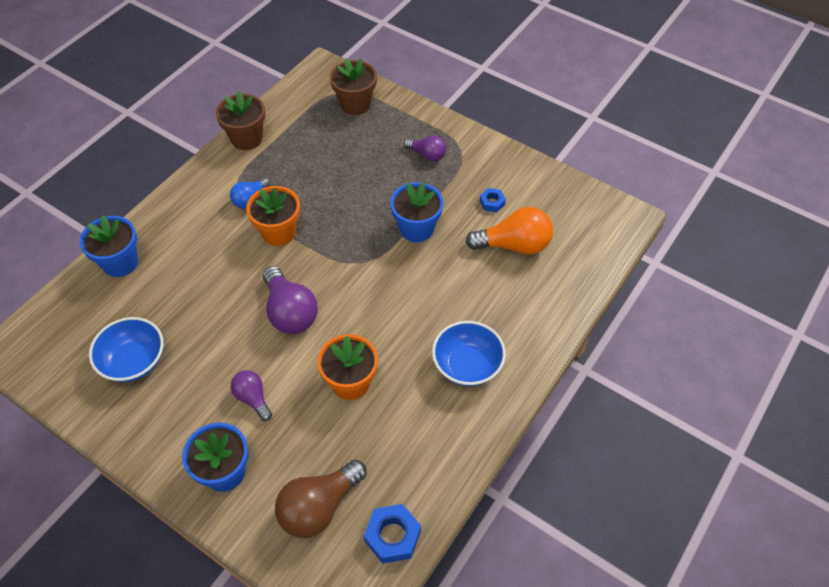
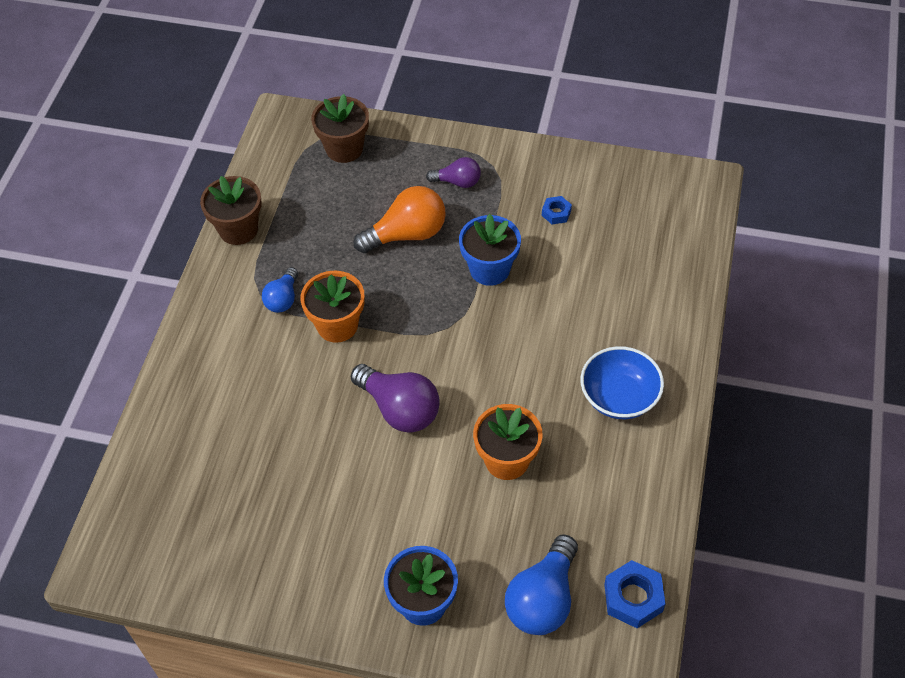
camera: 20 degrees left, 0 degrees up
(120, 262) = (171, 422): blue flower pot -> none
(134, 361) = (253, 526): blue bowl -> none
(253, 398) = (410, 515): purple light bulb -> none
(319, 507) = (543, 599): brown light bulb -> blue light bulb
(514, 245) = (603, 252): orange light bulb -> orange light bulb (407, 234)

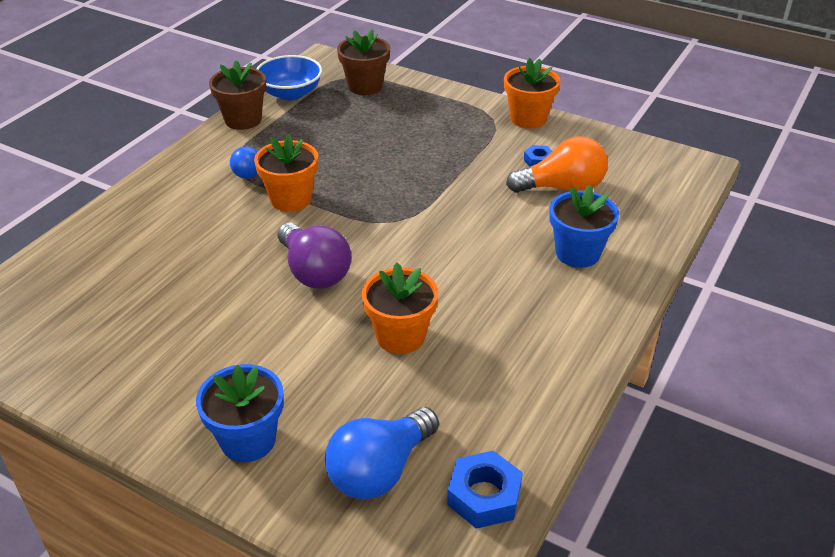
camera: 15 degrees right, 15 degrees down
(407, 234) = (390, 150): orange light bulb -> orange light bulb (562, 188)
(457, 182) = (455, 124): purple light bulb -> none
(489, 269) = (455, 187): blue flower pot -> blue flower pot (577, 253)
(527, 156) = (528, 118): none -> orange flower pot
(619, 397) = (543, 310): blue bowl -> blue bowl (290, 93)

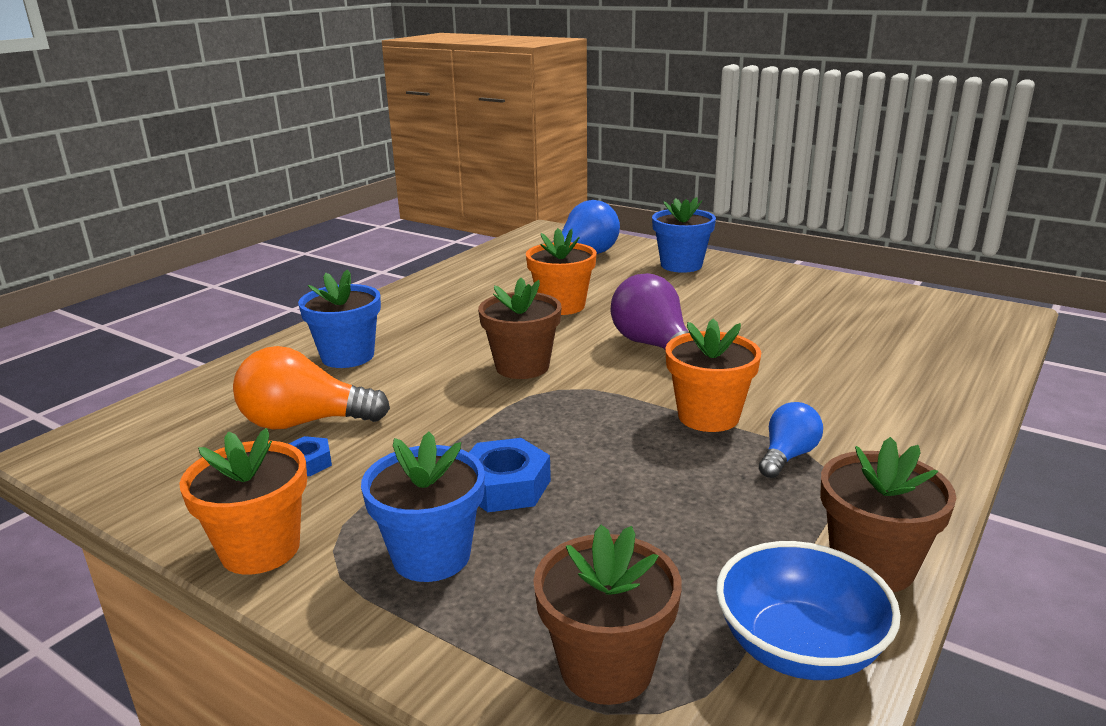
camera: 175 degrees left, 15 degrees down
(426, 244) = (522, 367): none -> brown flower pot
(445, 118) = (431, 556): none -> blue flower pot
(484, 496) = (515, 249): blue nut -> blue nut (505, 486)

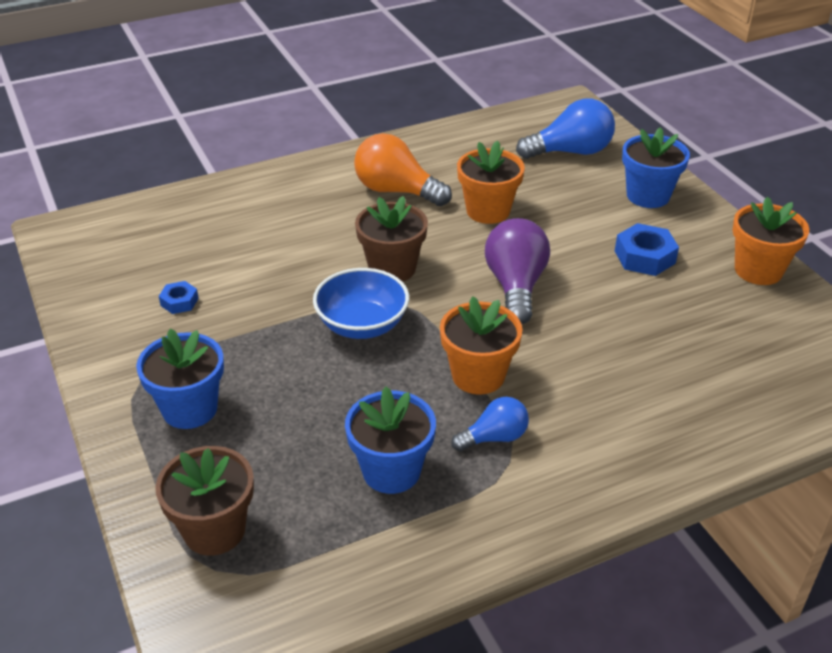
camera: 30 degrees right, 15 degrees up
(260, 549) = (105, 359): orange flower pot -> orange flower pot (758, 270)
(305, 423) = (203, 265): orange light bulb -> orange light bulb (396, 191)
(347, 356) = (280, 209): blue flower pot -> blue flower pot (391, 471)
(505, 486) = (279, 375): blue nut -> blue nut (644, 257)
(799, 647) = (332, 575): blue bowl -> blue bowl (362, 325)
(872, 565) = (444, 548): brown flower pot -> none

